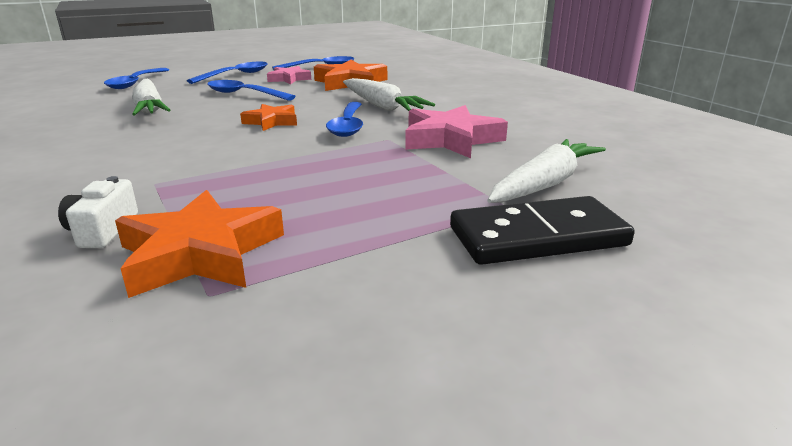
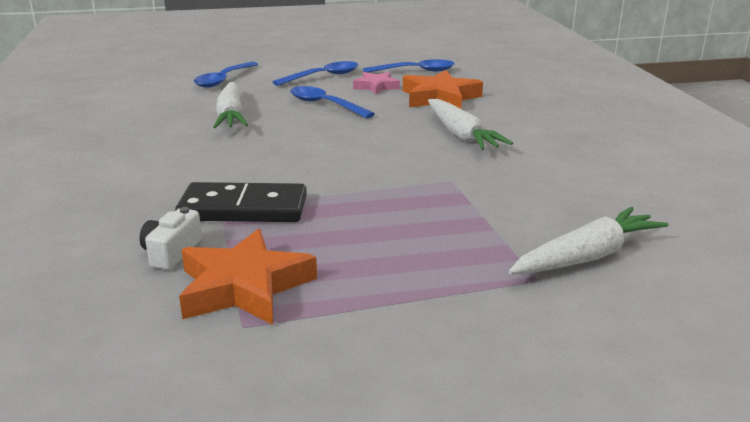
camera: 15 degrees right, 0 degrees up
(271, 122) = (342, 145): orange star -> none
(348, 126) = (416, 158): blue spoon -> none
(450, 139) = (516, 188): pink star -> none
(538, 237) = (547, 315): black domino -> black domino (243, 208)

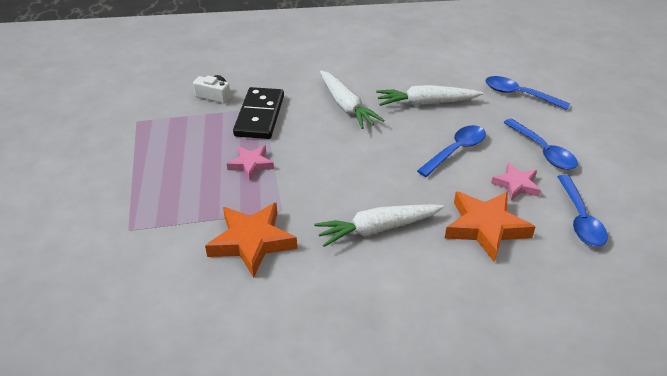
camera: 95 degrees right, 15 degrees up
(244, 287) = (170, 120): orange star -> orange star (252, 242)
(365, 205) = (251, 164): none -> pink star
(587, 256) = (144, 260): white carrot -> white carrot (346, 106)

